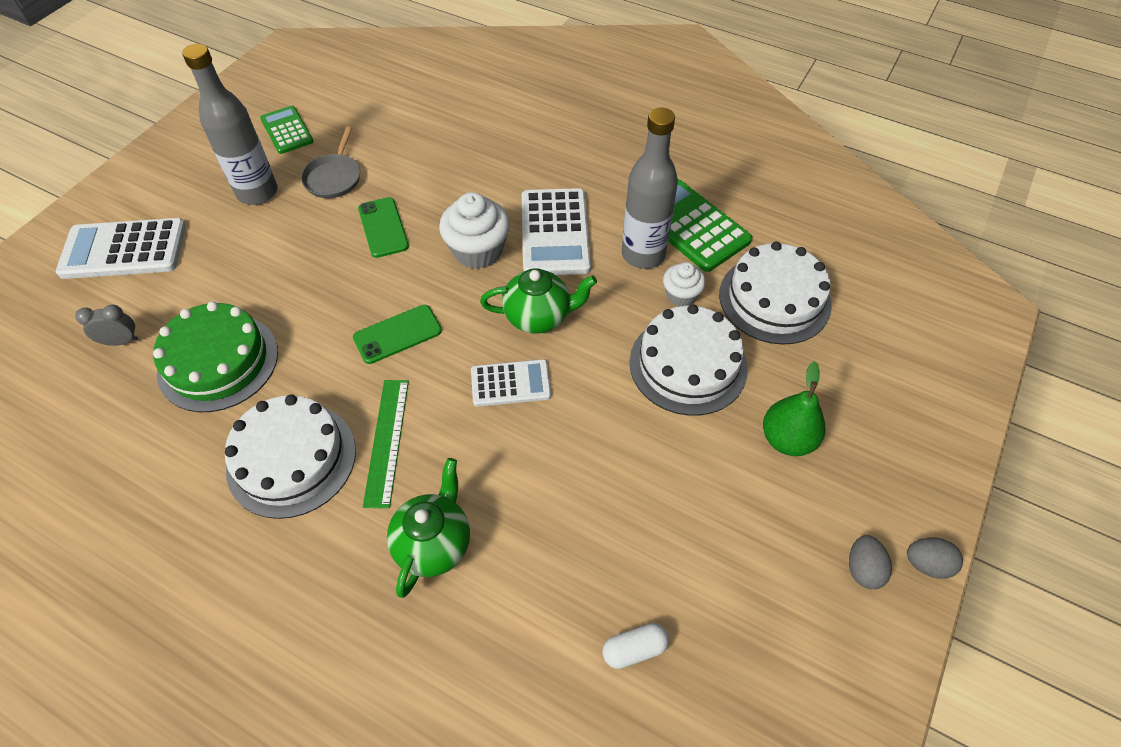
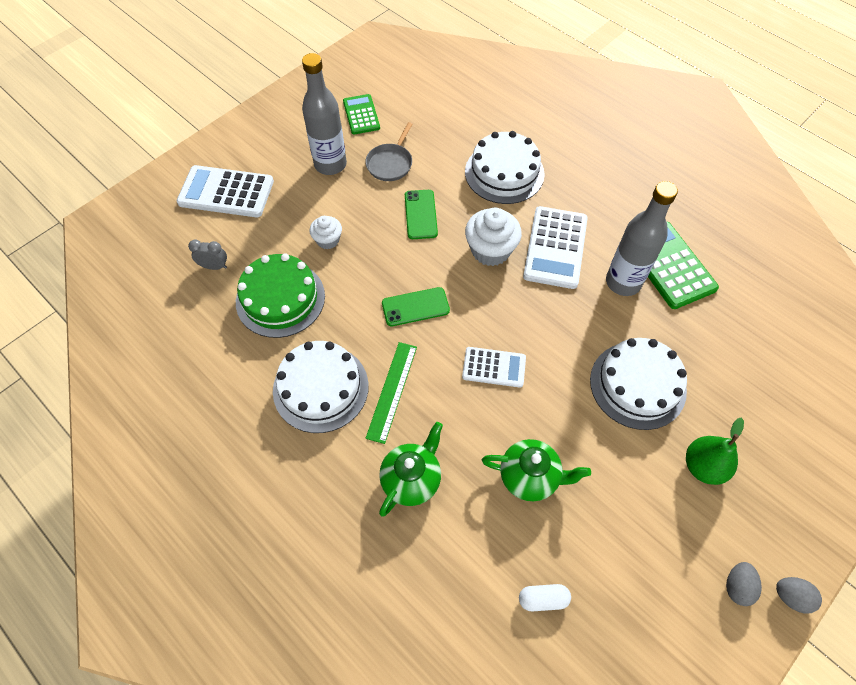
camera: 15 degrees right, 5 degrees up
(538, 317) = (527, 317): green teapot -> green teapot (529, 477)
(681, 295) = (646, 324): white cupcake -> white cupcake (328, 240)
(774, 299) = (723, 345): white cake -> white cake (504, 173)

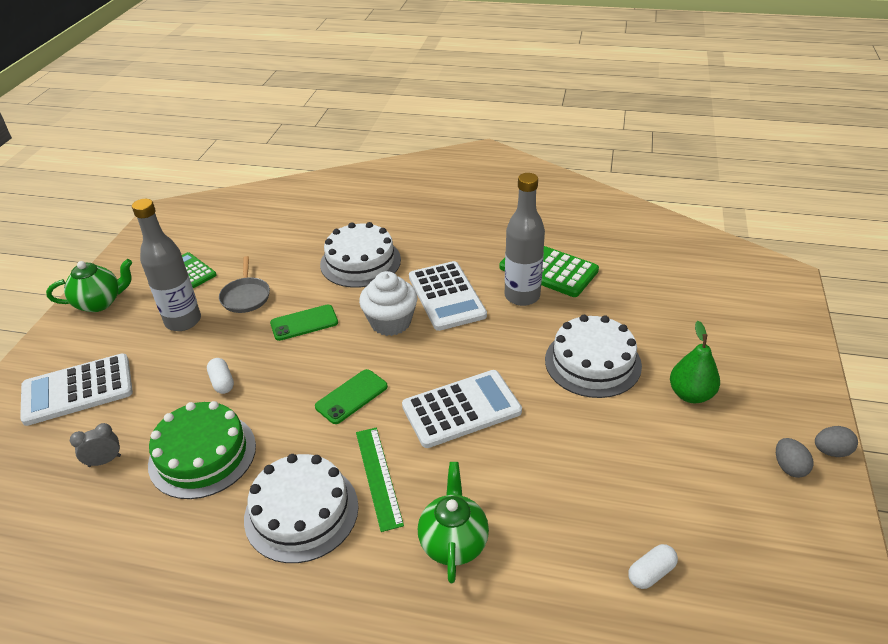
camera: 30 degrees left, 20 degrees down
(328, 240) = (222, 382): white cupcake -> white capsule
(420, 214) = (304, 323): green phone -> green phone turned 75 degrees counterclockwise
(494, 367) = (461, 409): white calculator -> white calculator, size x1.64
(529, 477) = (560, 479): green teapot -> green teapot (100, 303)

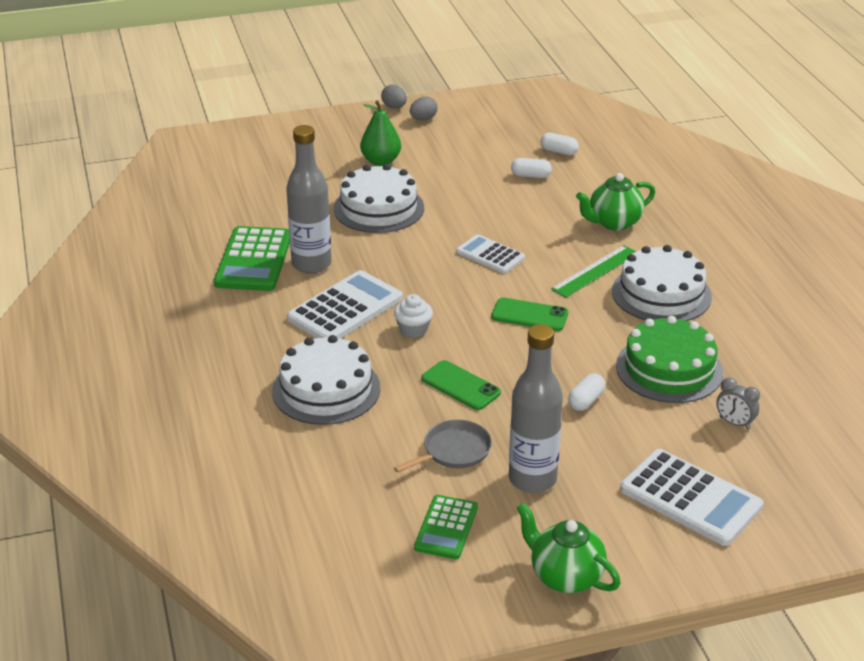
camera: 120 degrees left, 5 degrees down
(390, 322) = (413, 329): white cupcake -> white cupcake, size x0.59
(461, 409) = (490, 255): white calculator -> white calculator, size x0.61
(600, 512) = (530, 176): none -> white capsule

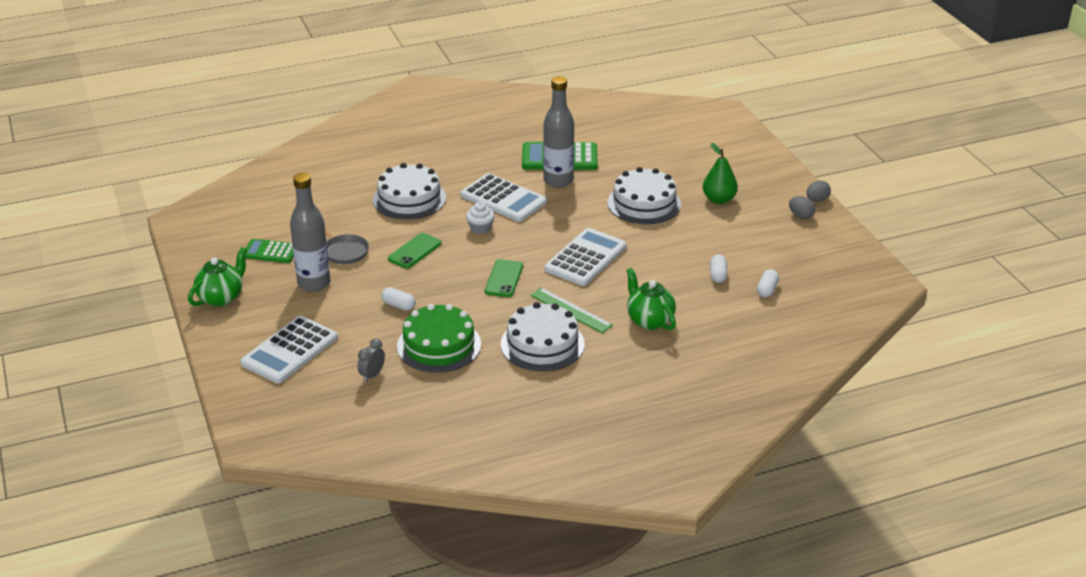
camera: 85 degrees right, 0 degrees up
(490, 255) = (585, 258): white calculator -> white calculator, size x1.64

